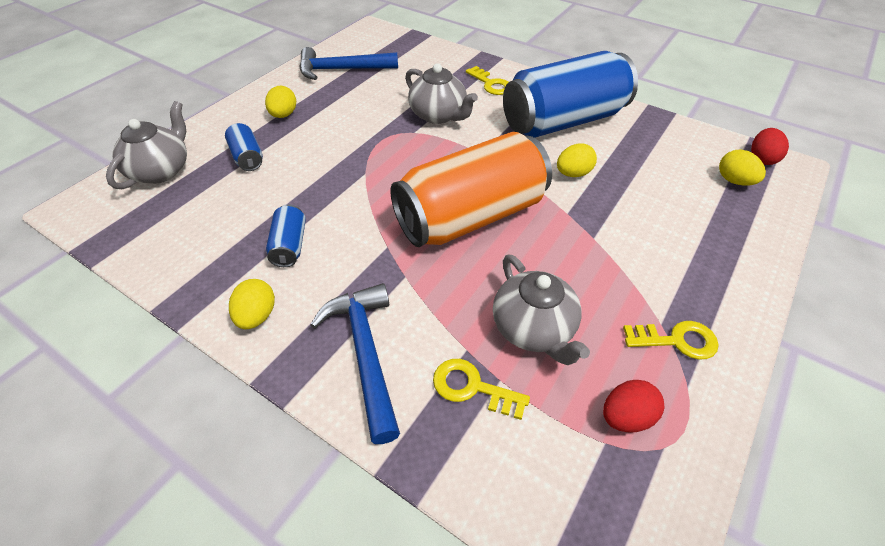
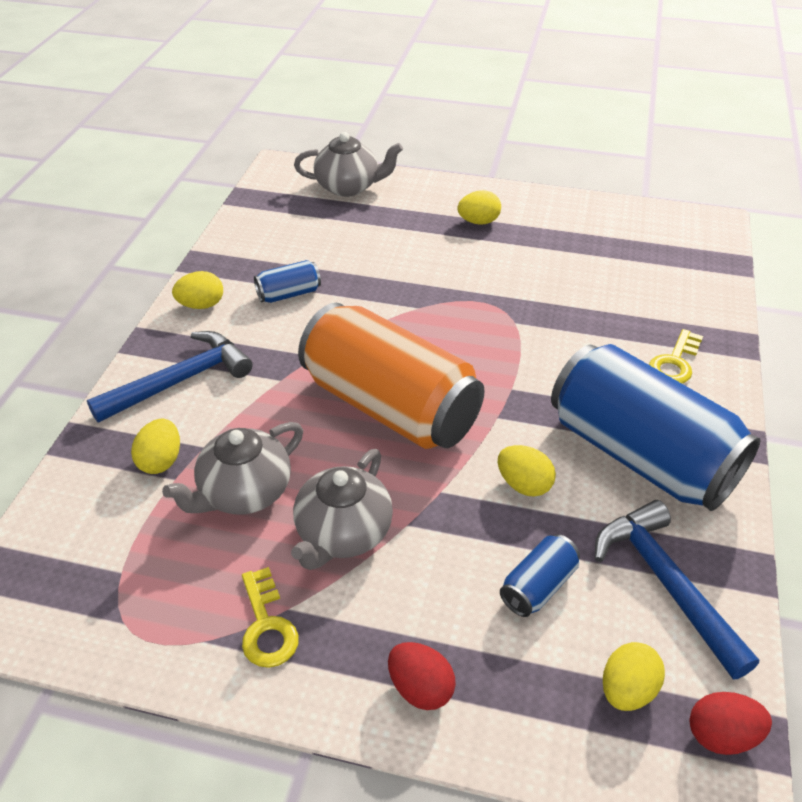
camera: 70 degrees right, 5 degrees down
(247, 157) = (396, 225): blue can -> blue can (538, 586)
(341, 70) = (596, 230): blue hammer -> blue hammer (665, 583)
(439, 115) = (563, 333): grey teapot -> grey teapot (343, 534)
(472, 388) = (161, 461): yellow key -> yellow egg
(626, 417) = (153, 586): red egg -> red egg (420, 688)

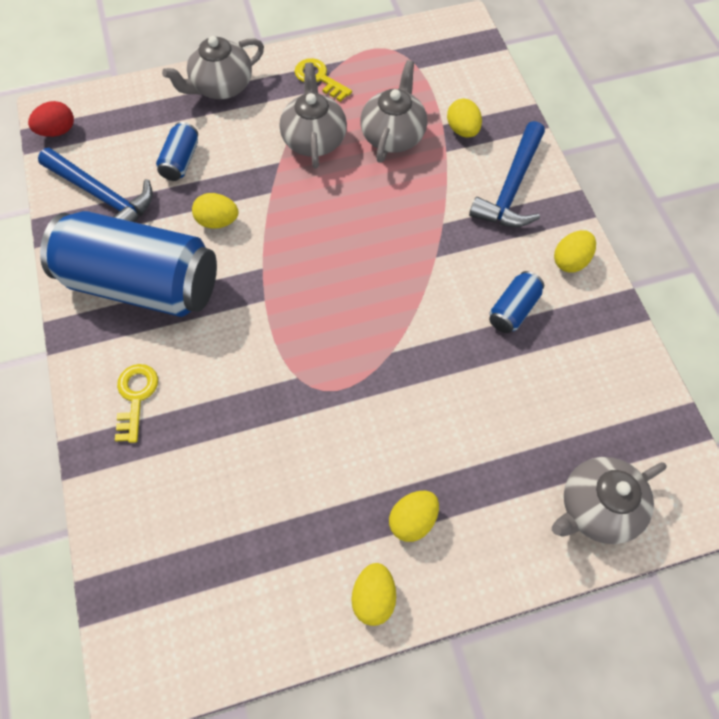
camera: 150 degrees right, 20 degrees up
(390, 406) = (346, 239): orange can -> none
(420, 688) = (221, 87): red egg -> grey teapot
(627, 690) = (112, 131): yellow egg -> yellow egg (373, 597)

